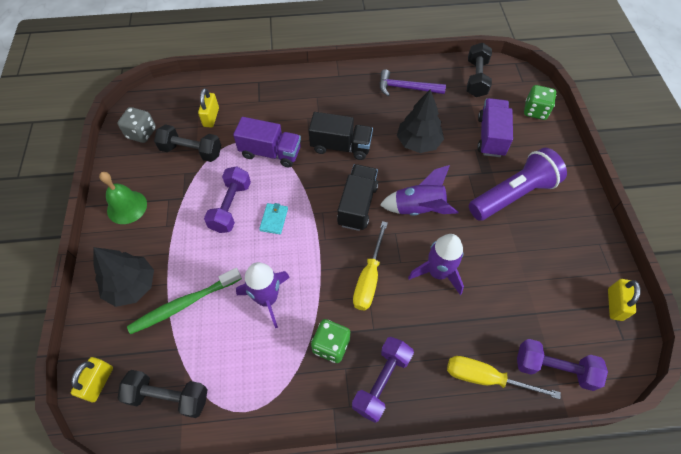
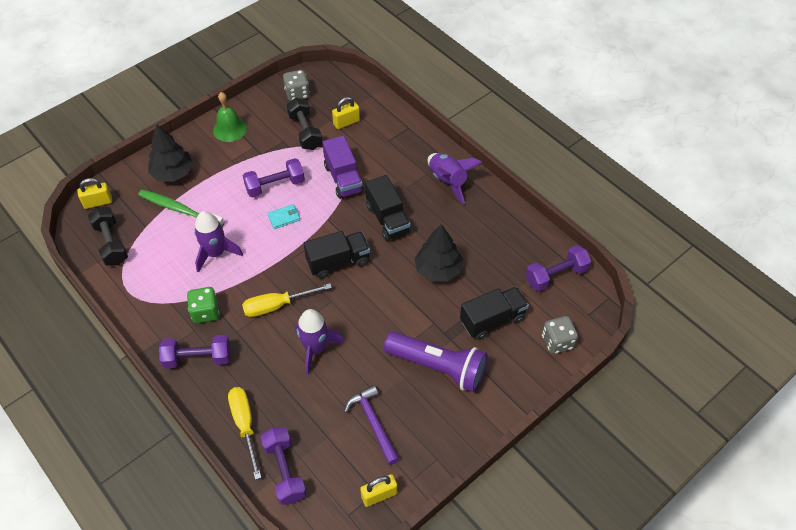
camera: 55 degrees right, 5 degrees down
(406, 88) = (494, 229): purple hammer -> purple hammer (373, 422)
(418, 208) = (367, 305): purple rocket -> purple rocket (448, 181)
(476, 78) = (556, 275): black dumbbell -> purple dumbbell
(491, 136) = (492, 320): purple truck -> black truck
(535, 111) = (557, 342): green dice -> grey dice

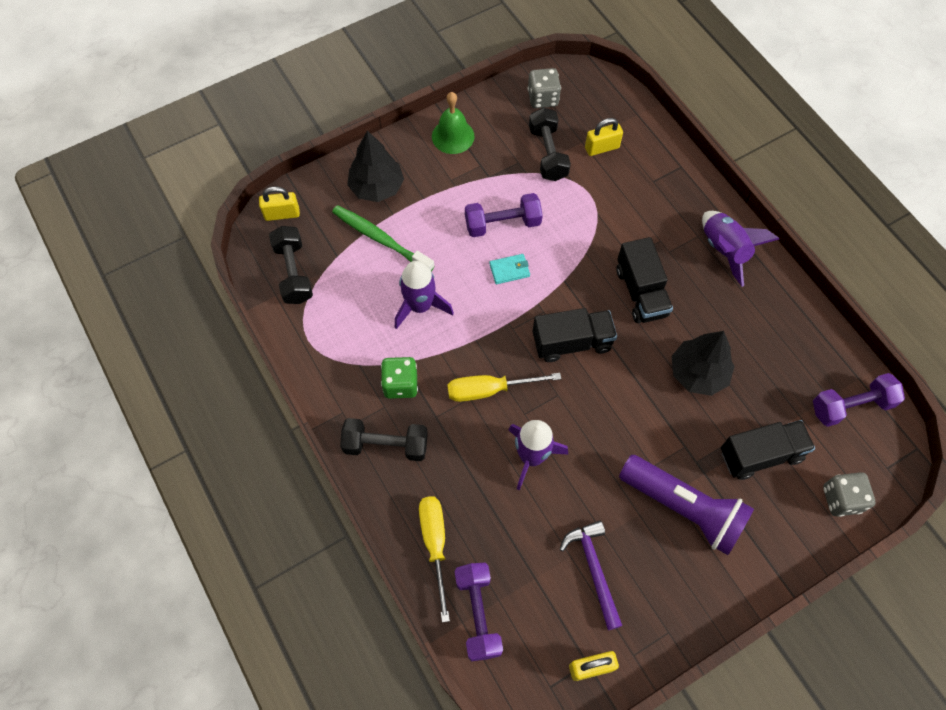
camera: 10 degrees right, 10 degrees up
(198, 358) = (386, 445): purple dumbbell -> black dumbbell
(343, 178) = (590, 227): purple truck -> none

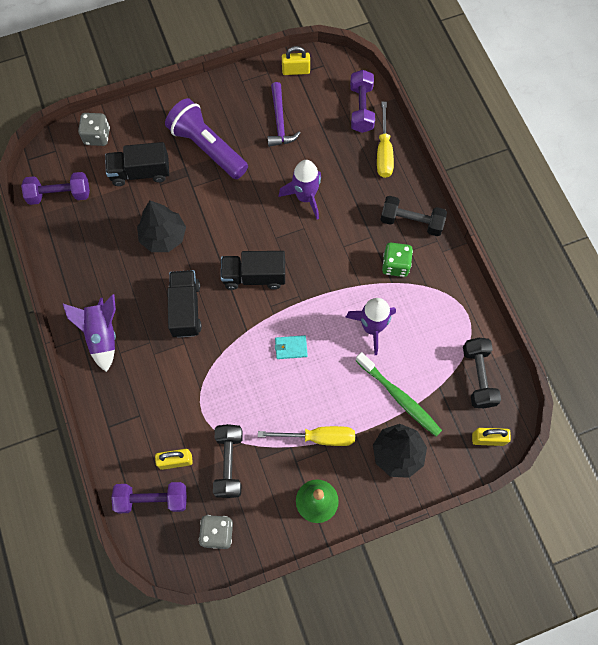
camera: 170 degrees left, 5 degrees up
(489, 390) = (327, 250): yellow screwdriver -> yellow screwdriver (318, 437)
(502, 224) = (287, 394): purple dumbbell -> purple dumbbell (152, 499)

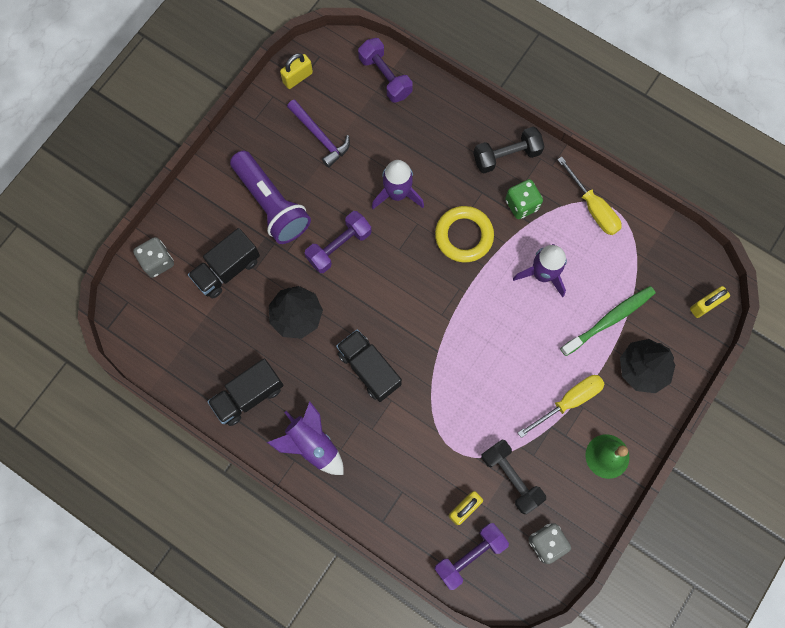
camera: 35 degrees left, 5 degrees up
(59, 195) = (166, 341): purple dumbbell -> purple dumbbell (339, 246)
(207, 147) = (271, 205): purple flashlight -> purple flashlight turned 135 degrees counterclockwise
(254, 276) = (407, 297): black truck -> black truck (248, 396)
(291, 348) = (487, 340): turquoise wallet -> none
(332, 259) = (464, 236): none -> yellow ring
(384, 152) = (435, 106): yellow screwdriver -> yellow screwdriver (593, 207)
(399, 397) = (609, 320): green toothbrush -> green toothbrush turned 45 degrees counterclockwise
(478, 376) = (660, 257): black dumbbell -> none

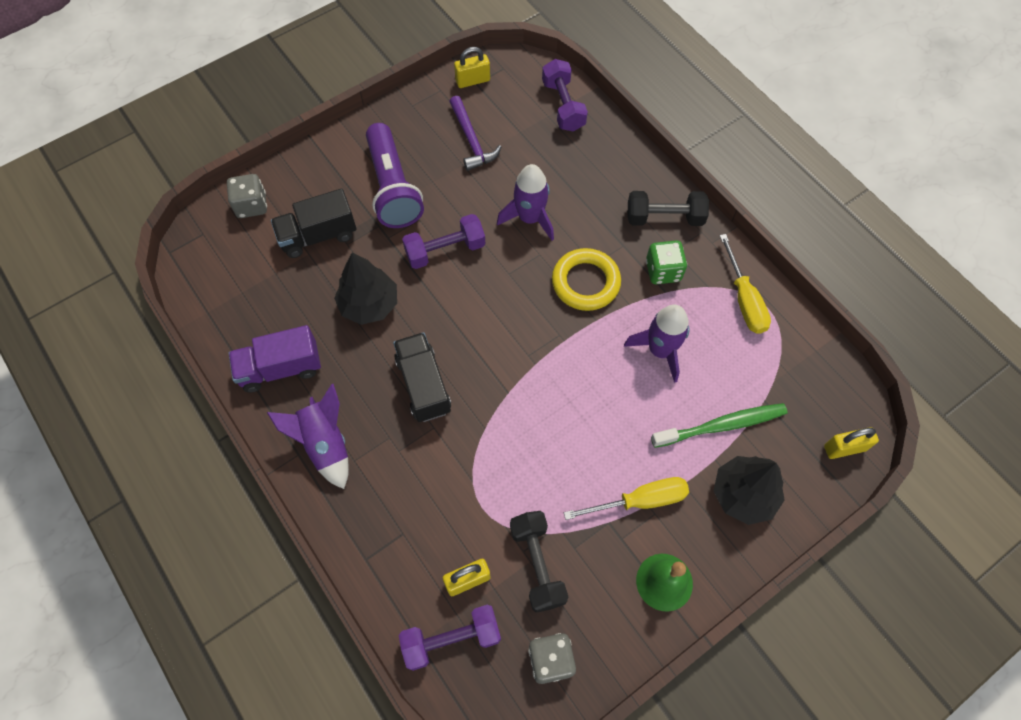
camera: 20 degrees right, 10 degrees down
(248, 396) = (280, 368): black truck -> purple truck

